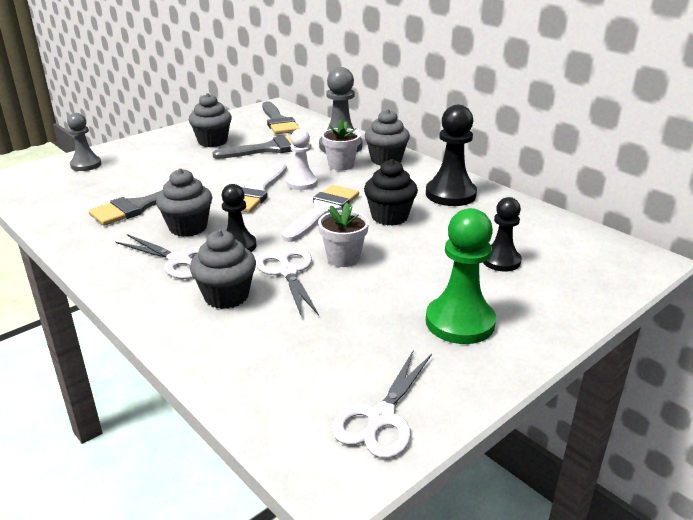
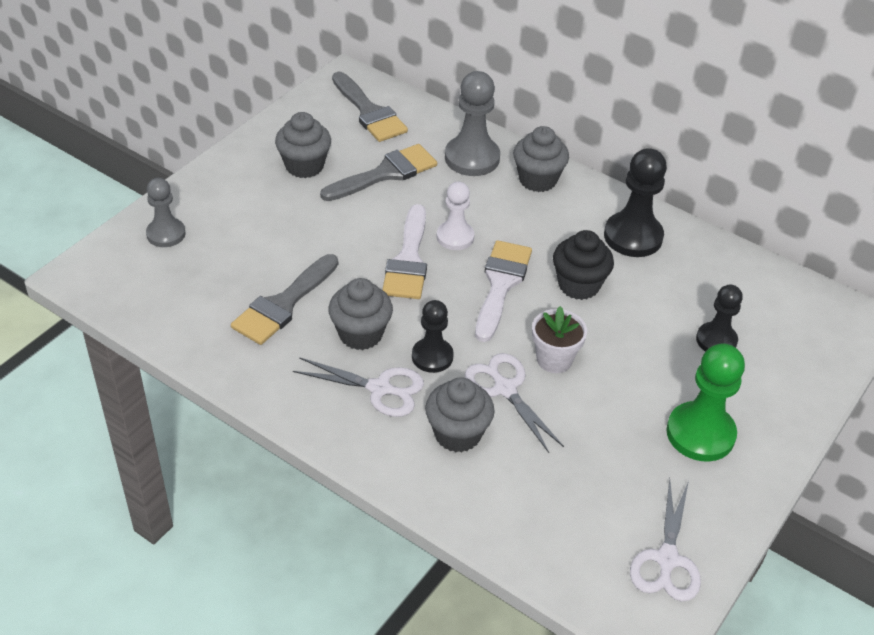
camera: 15 degrees left, 15 degrees up
(341, 165) = (487, 196): white flower pot -> none

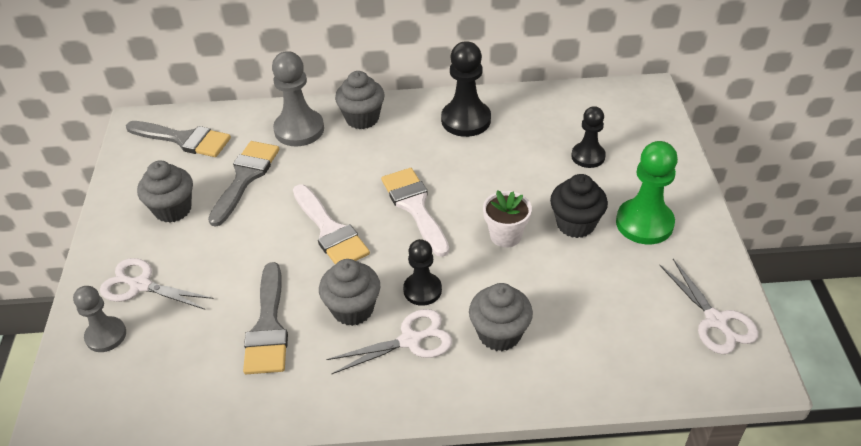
camera: 35 degrees left, 0 degrees up
(455, 237) = (347, 193): white pawn -> none
(505, 389) = (496, 279): white scissors -> white scissors (141, 285)
(578, 285) = (466, 174): black cupcake -> black cupcake (575, 224)

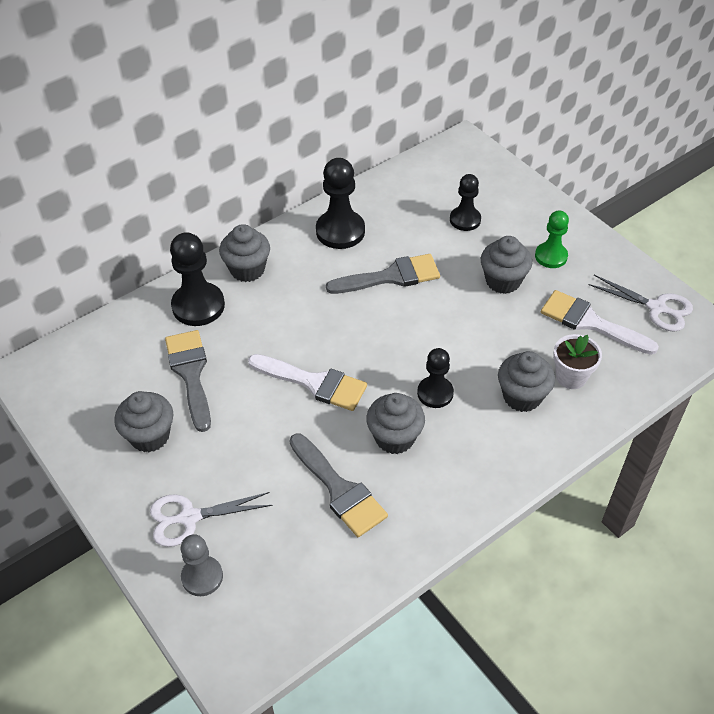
camera: 35 degrees left, 5 degrees up
(184, 139) = (92, 366): grey brush -> grey brush (391, 276)
(299, 129) = (198, 306): grey pawn -> black pawn
(410, 340) = (461, 438): white scissors -> none
(414, 207) = (366, 327): white brush -> white brush (590, 322)
(505, 235) = (459, 316): white flower pot -> white flower pot (571, 377)
(575, 224) = (503, 281): black cupcake -> grey cupcake
(644, 223) = (551, 256): green pawn -> green pawn, size x0.64

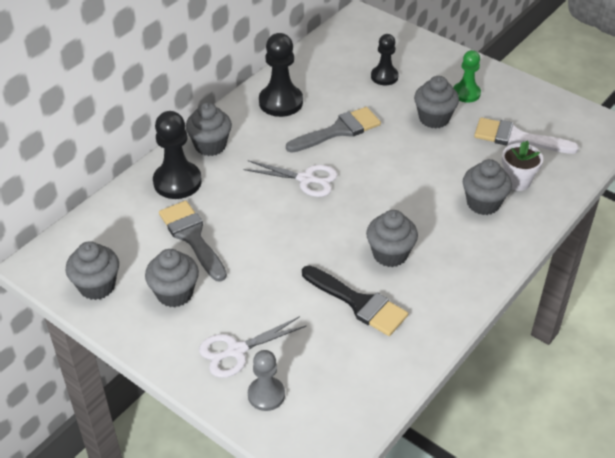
camera: 15 degrees left, 5 degrees down
(75, 410) = (97, 286): none -> grey cupcake
(314, 383) = (305, 224): white brush -> none
(339, 490) = (359, 303): grey brush -> black brush
(435, 393) = (410, 214): black pawn -> none
(656, 308) = (565, 118): white scissors -> white scissors (306, 179)

